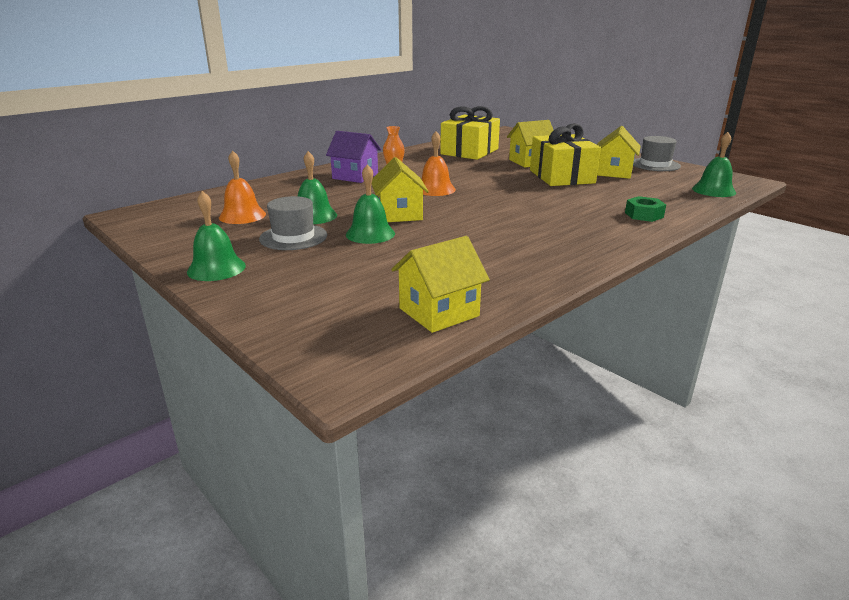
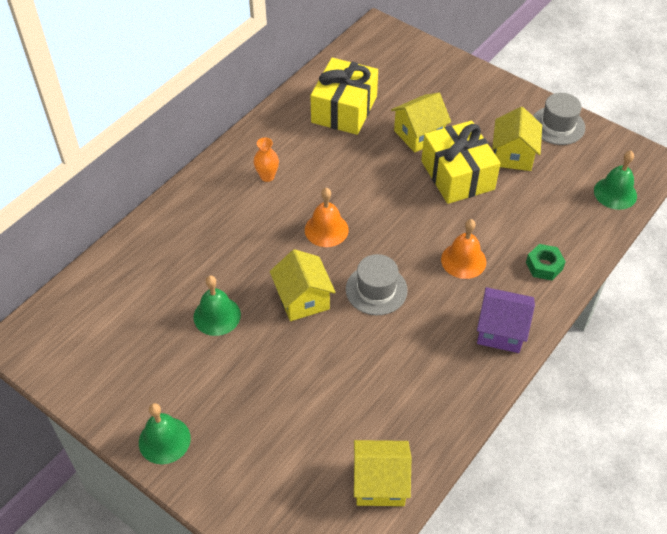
camera: 10 degrees left, 25 degrees up
(242, 215) = (142, 325): orange bell -> orange bell (463, 260)
(293, 237) = (213, 366): grey hat -> grey hat (376, 290)
(355, 176) = (229, 204): purple house -> purple house (501, 331)
(370, 234) = (285, 348): green bell -> none
(439, 312) = (380, 483): yellow house -> yellow house turned 45 degrees clockwise

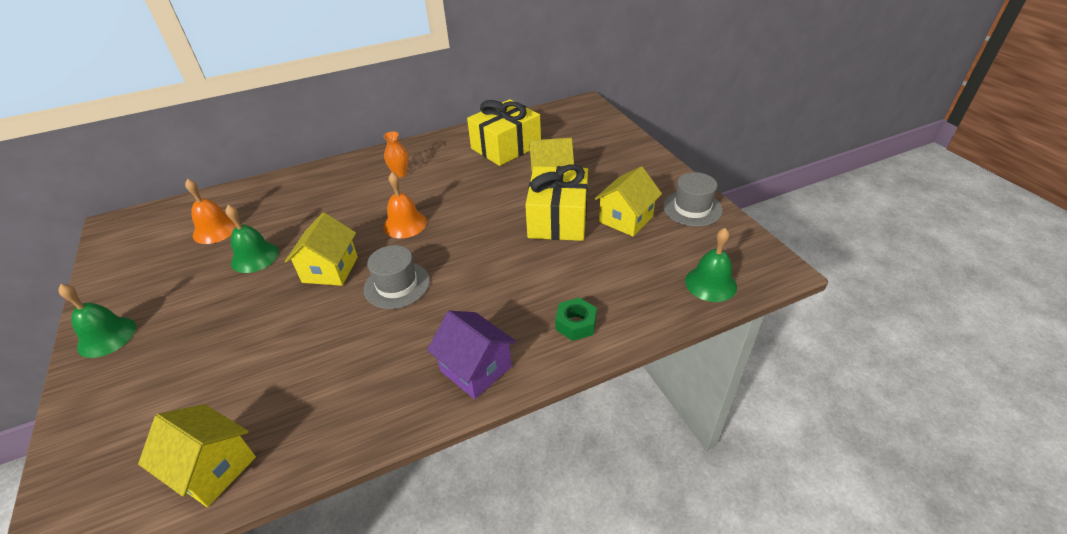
camera: 30 degrees right, 10 degrees down
(463, 260) = (499, 289): orange bell -> orange bell (215, 230)

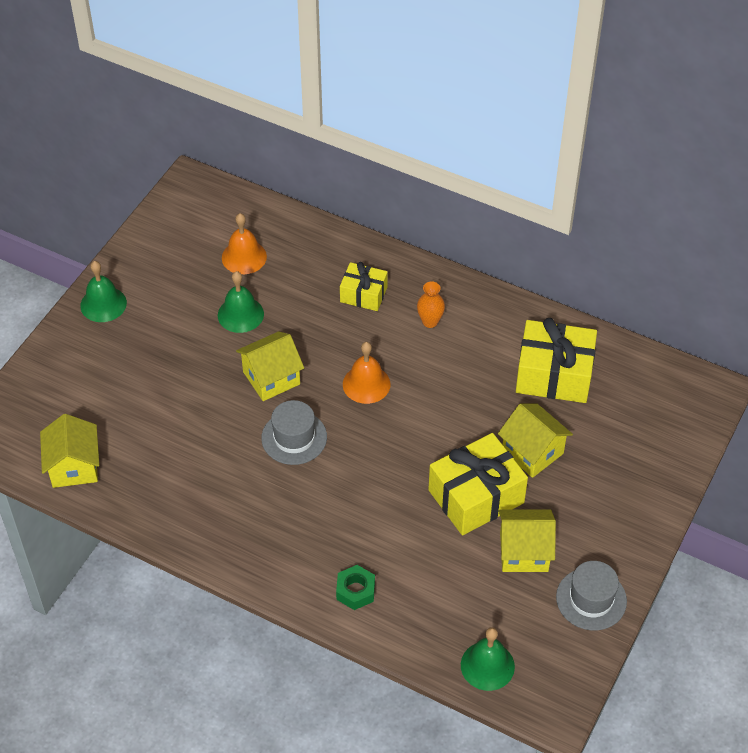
camera: 50 degrees right, 10 degrees up
(337, 190) = (363, 294): none -> yellow gift
(476, 369) = (258, 553): purple house -> none

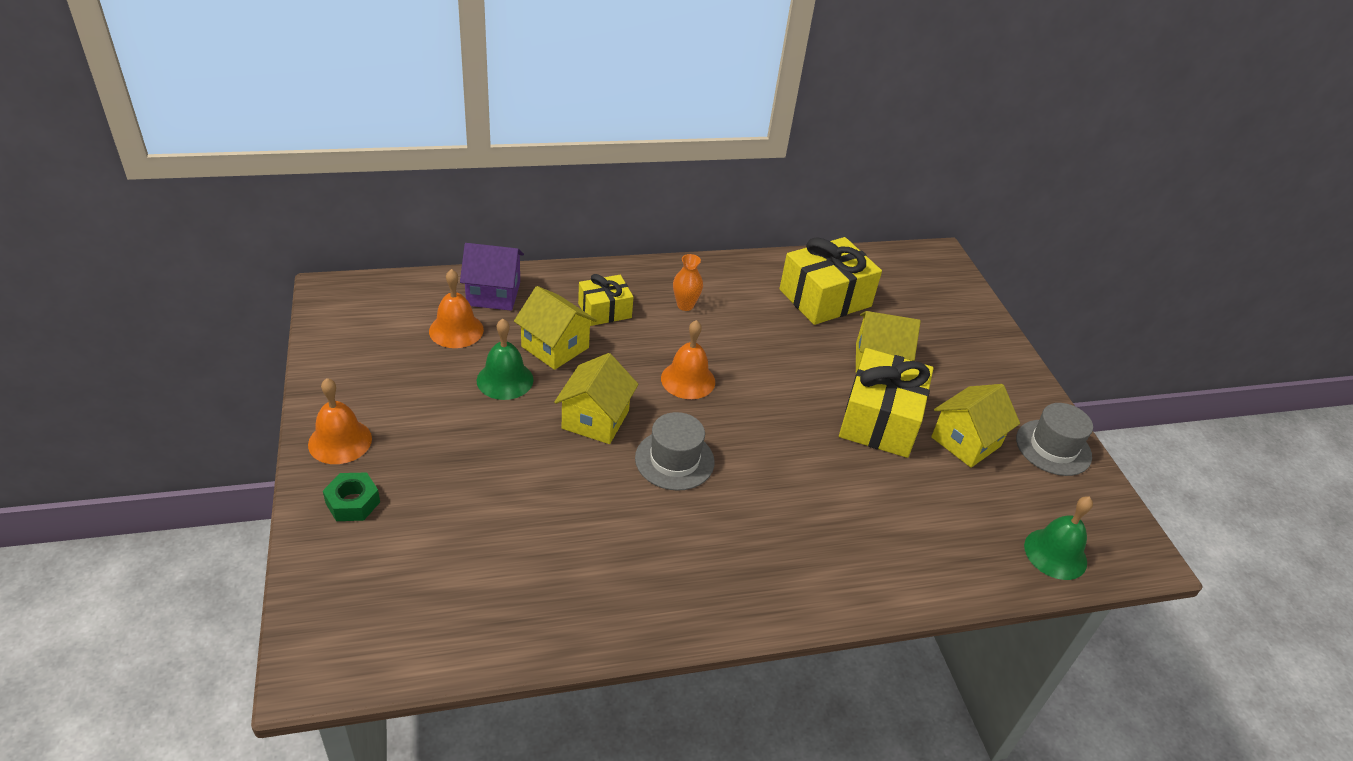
camera: 45 degrees left, 10 degrees down
(74, 466) = (469, 626): yellow house -> yellow house (555, 347)
(103, 304) = (340, 441): green bell -> orange bell
(297, 239) = (493, 294): none -> purple house
(355, 591) = (883, 563): green nut -> green nut (353, 502)

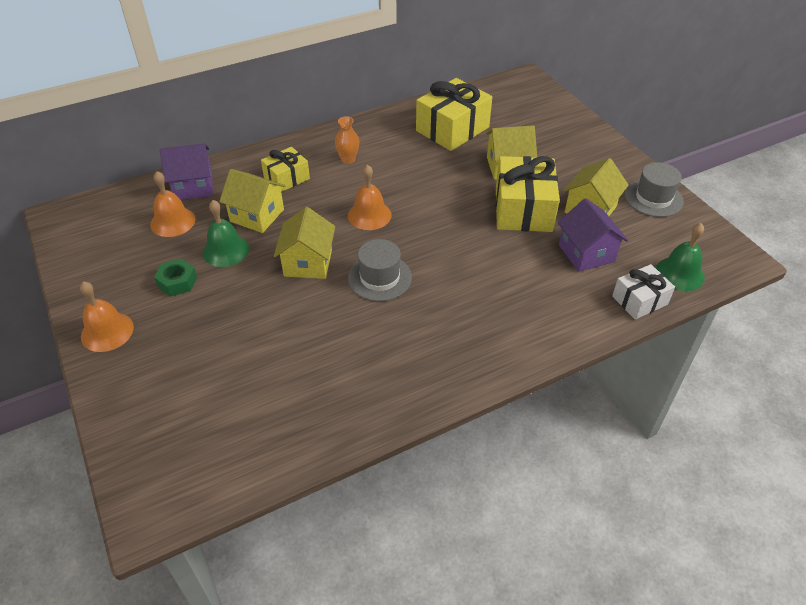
camera: 10 degrees left, 5 degrees up
(353, 502) = (135, 376): green nut -> green nut (177, 282)
(942, 496) = (586, 253): none -> purple house
(990, 574) = (639, 300): none -> white gift

